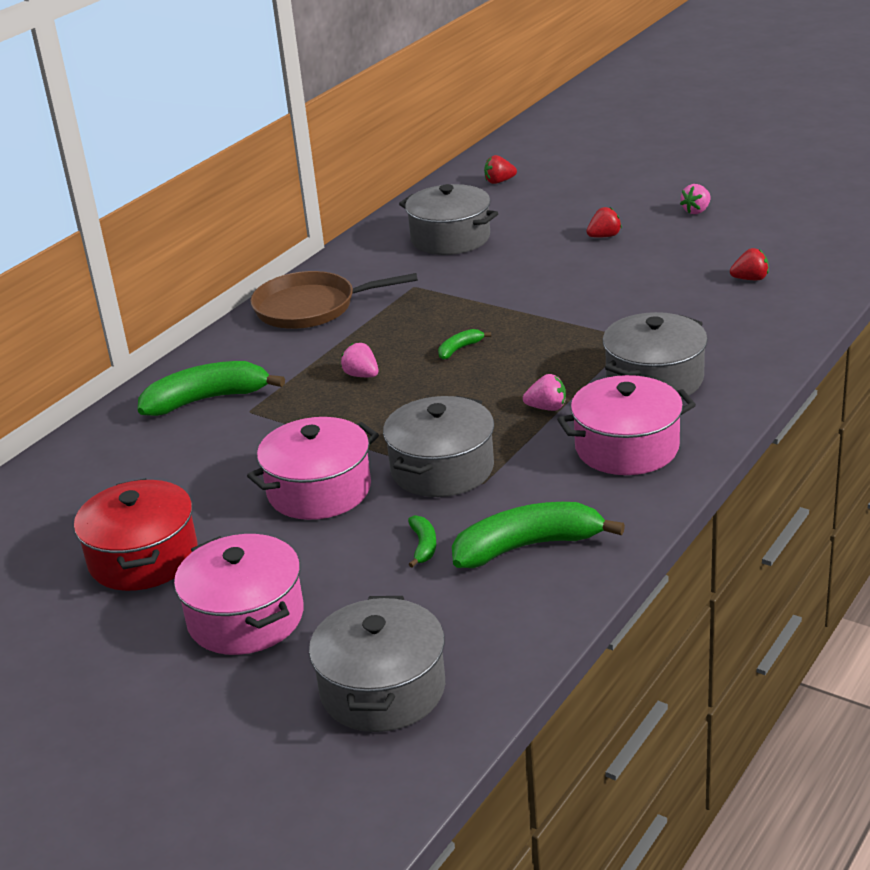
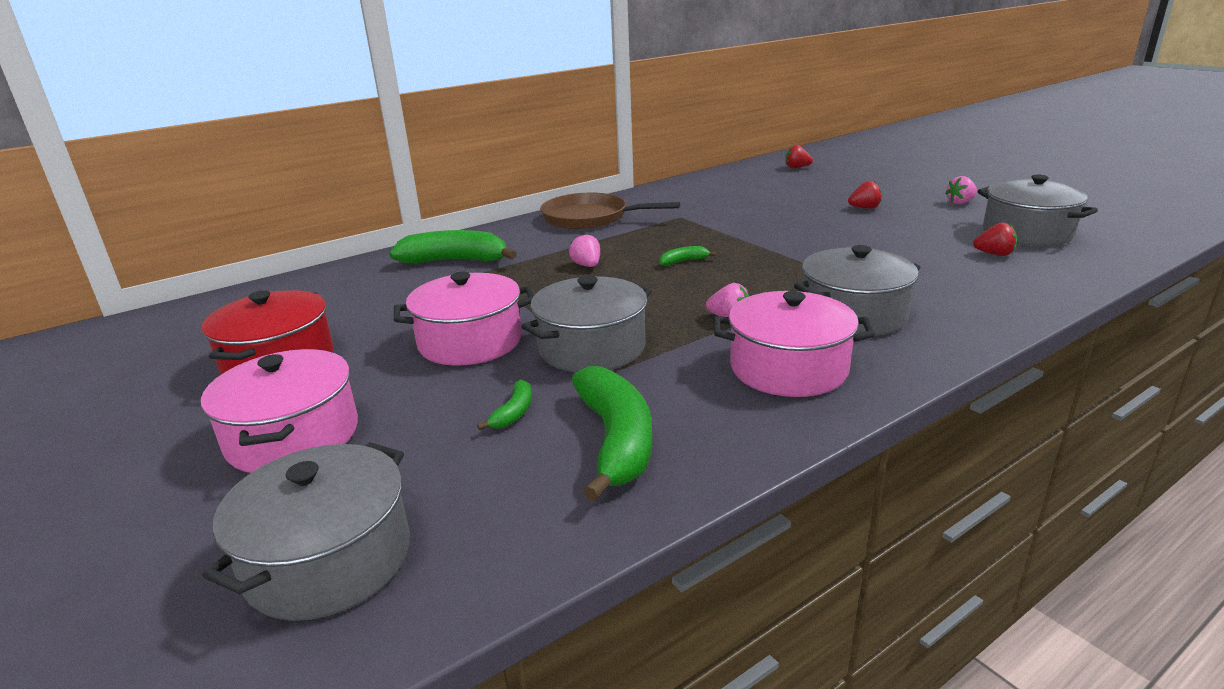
camera: 20 degrees right, 5 degrees down
(450, 238) = (733, 193): grey pot -> grey pot (1027, 233)
(528, 546) = (616, 441): green banana -> green banana turned 75 degrees clockwise

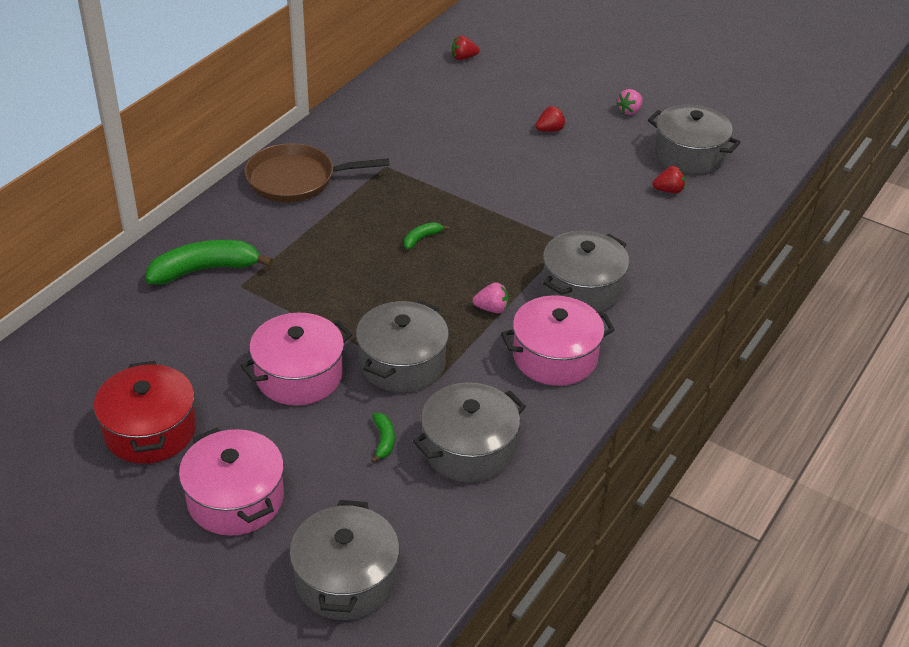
camera: 25 degrees left, 15 degrees up
(587, 265) = (337, 258): pink strawberry -> none
(616, 441) = (469, 449): green banana -> grey pot

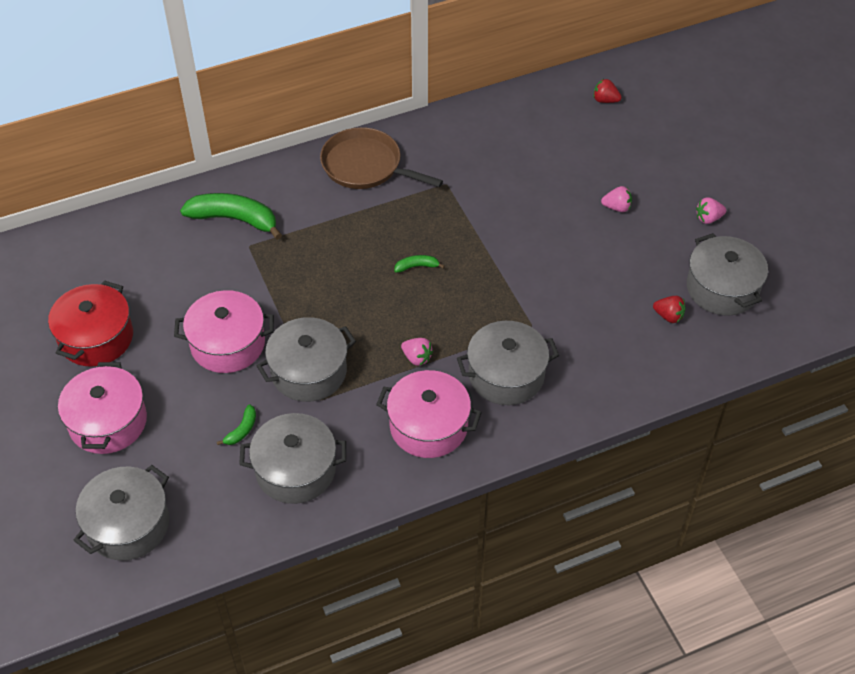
camera: 35 degrees right, 10 degrees up
(550, 130) = (617, 207): red strawberry -> pink strawberry

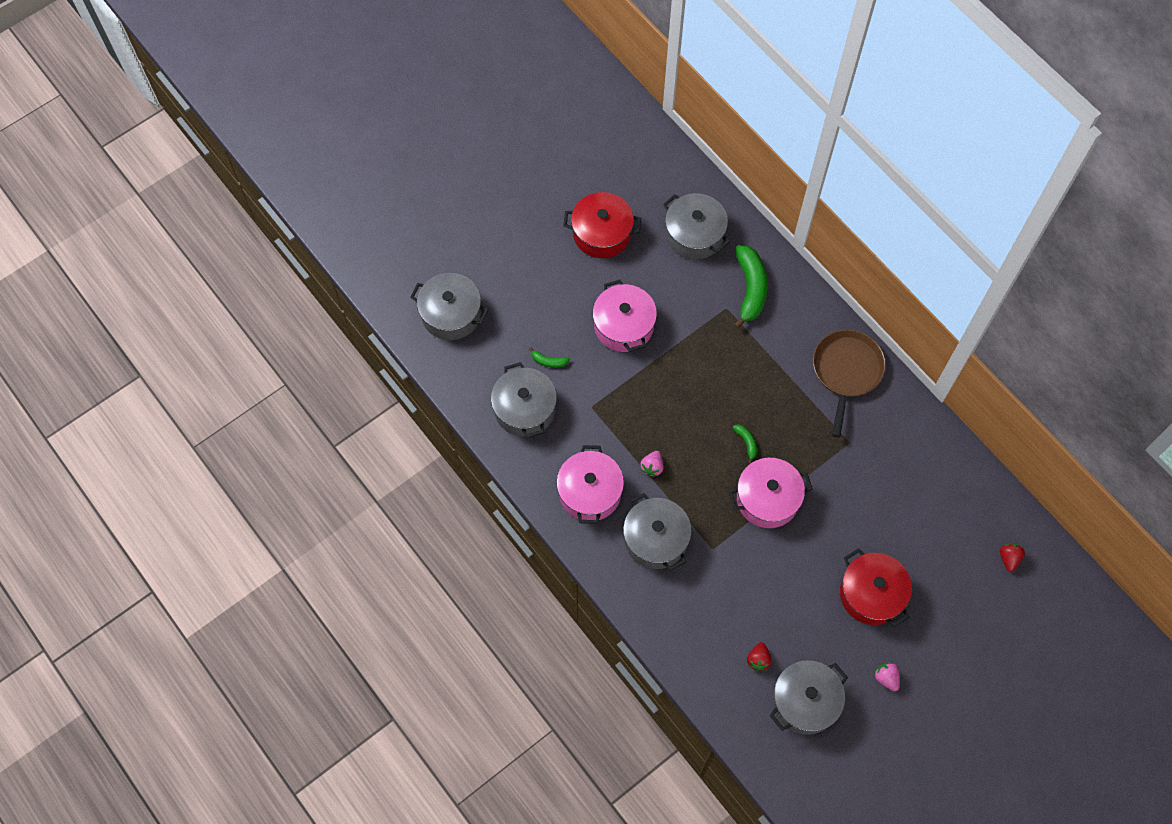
camera: 75 degrees right, 15 degrees up
(108, 422) = (530, 269): pink pot -> pink pot (767, 499)
(309, 372) = (615, 391): grey pot -> grey pot (694, 235)
(617, 207) = (871, 594): pink strawberry -> red pot

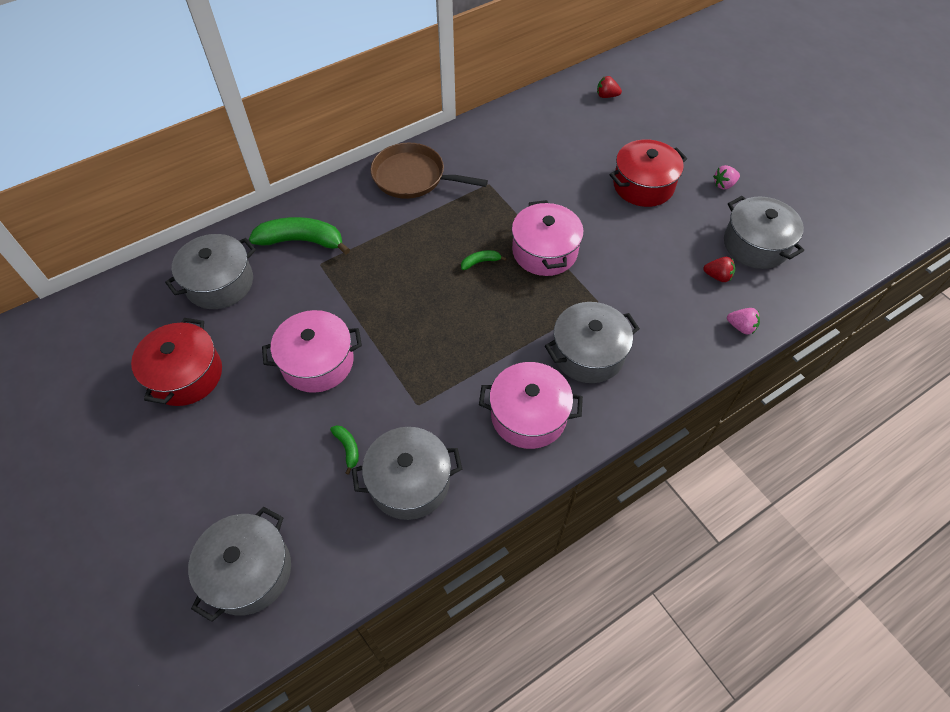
camera: 85 degrees left, 10 degrees down
(549, 361) = (348, 448): green banana -> green banana turned 45 degrees counterclockwise
(652, 467) = (501, 349): pink strawberry -> pink strawberry (741, 327)

